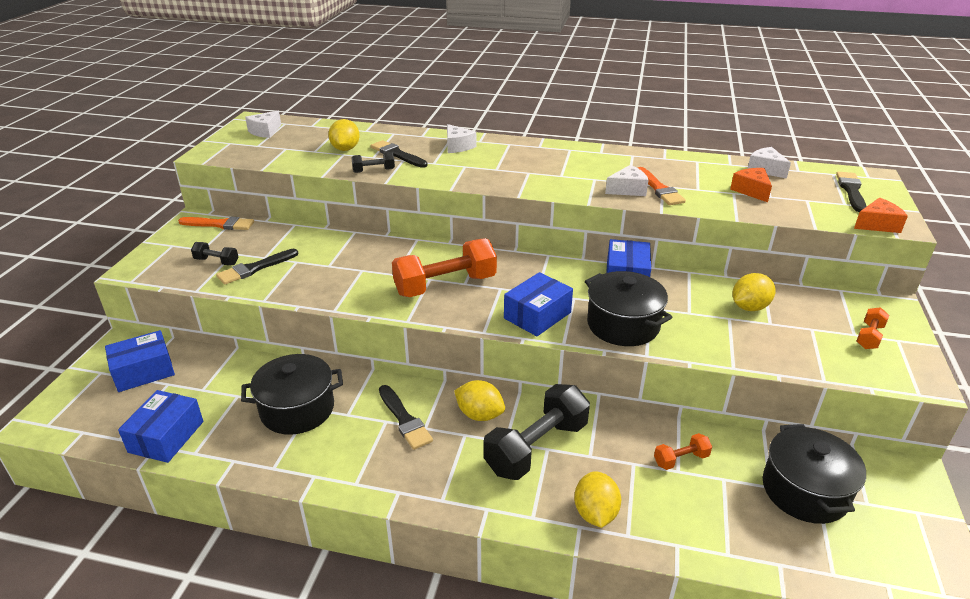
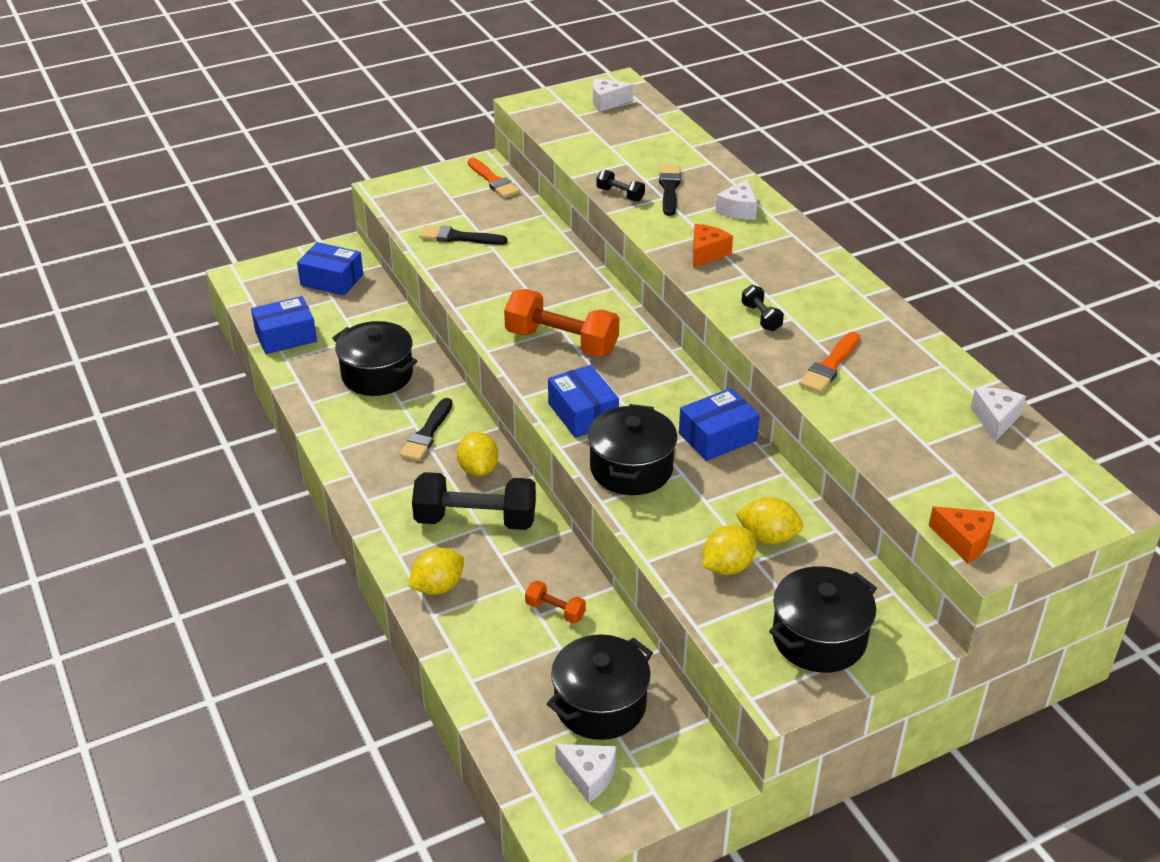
camera: 50 degrees right, 5 degrees up
(216, 261) = (443, 215): black dumbbell -> black dumbbell (761, 317)
(345, 149) = (638, 158): yellow lemon -> yellow lemon (727, 566)
(537, 315) = (583, 413): blue box -> blue box turned 60 degrees clockwise
(627, 189) = (798, 347): white cheese -> white cheese (589, 776)
(751, 191) = (919, 427): orange cheese -> orange cheese (707, 253)
(851, 191) = (1033, 499): black brush -> none
(869, 337) = (819, 638): orange dumbbell -> black pot

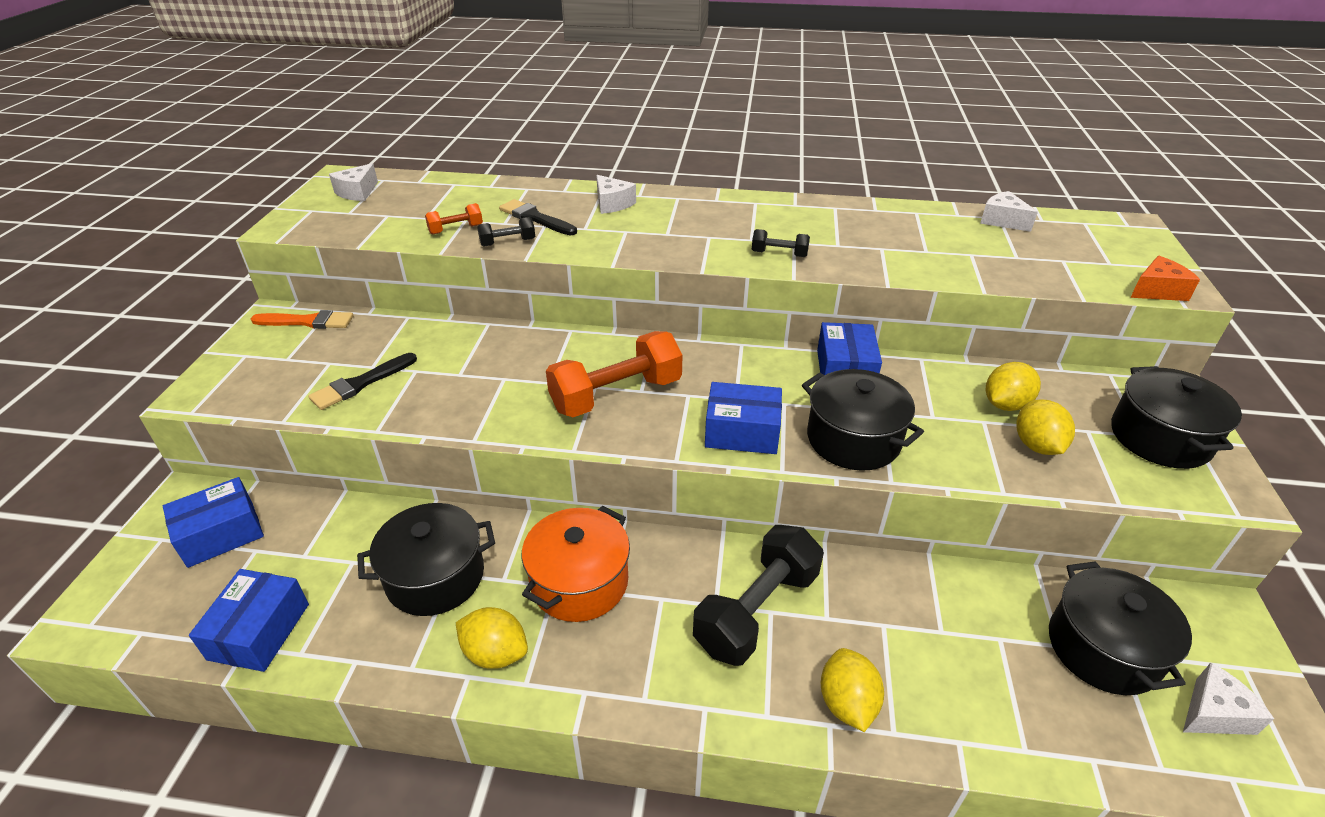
camera: 55 degrees left, 0 degrees up
(427, 433) = (579, 582): black brush -> orange pot
(478, 469) = (676, 568): yellow lemon -> yellow lemon (495, 653)
(555, 610) = (942, 614): orange dumbbell -> orange dumbbell (456, 229)
(707, 253) = (655, 240): orange cheese -> none
(830, 365) = (878, 253): orange brush -> none

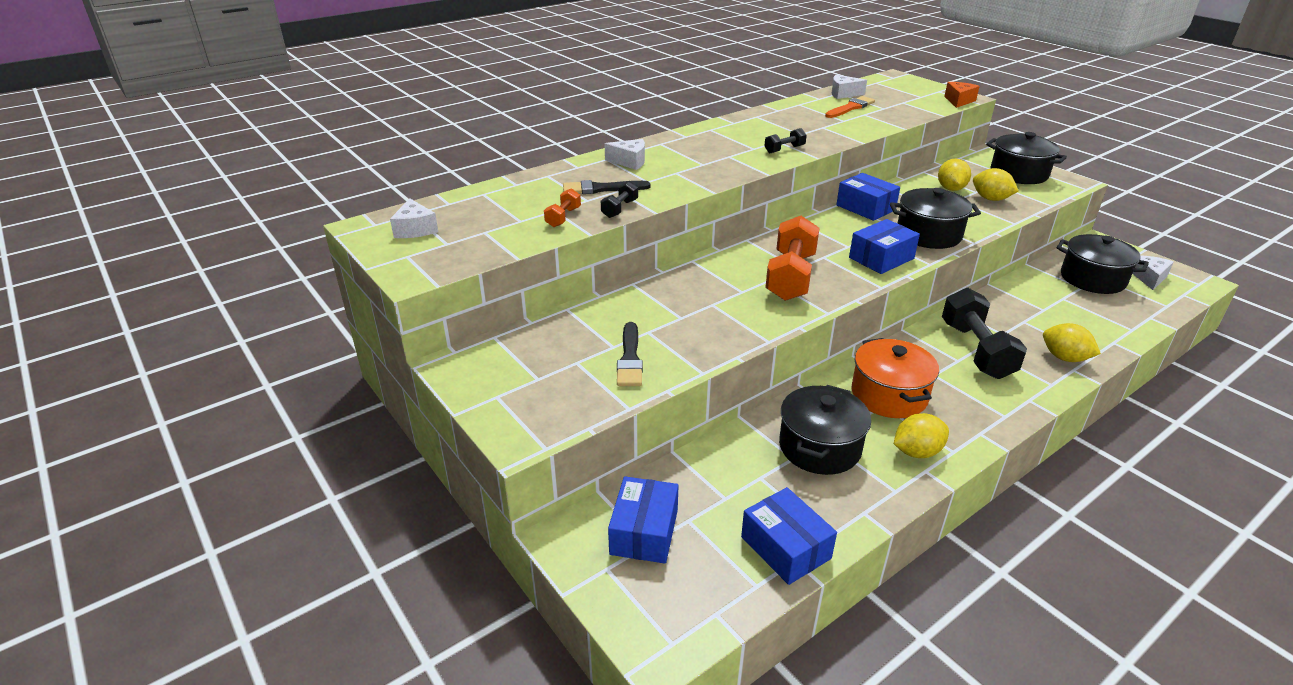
camera: 45 degrees left, 5 degrees down
(307, 322) = (494, 351): orange brush -> orange brush (850, 108)

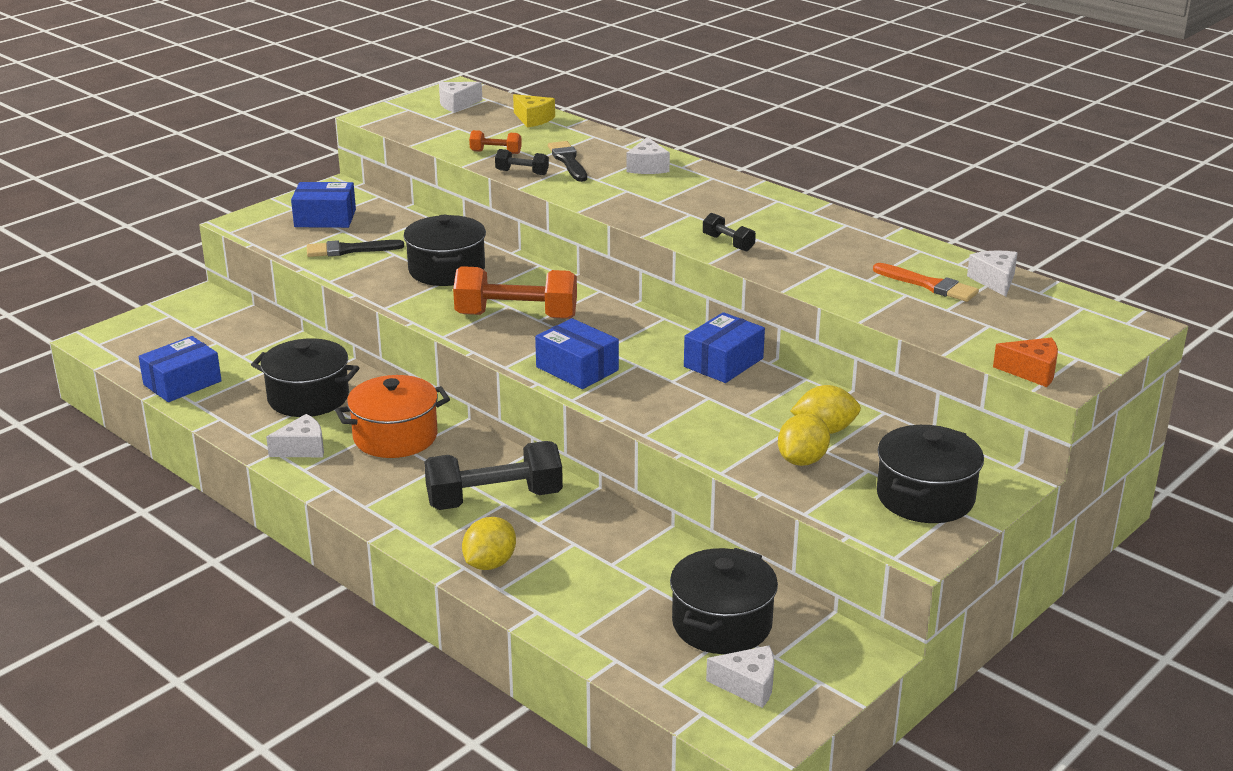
camera: 80 degrees right, 5 degrees down
(487, 196) = (533, 119): none -> yellow cheese
(644, 532) = (205, 325): blue box -> blue box (325, 218)
(917, 452) = (302, 448): yellow lemon -> white cheese
(928, 234) = (655, 403): black pot -> black pot (446, 270)

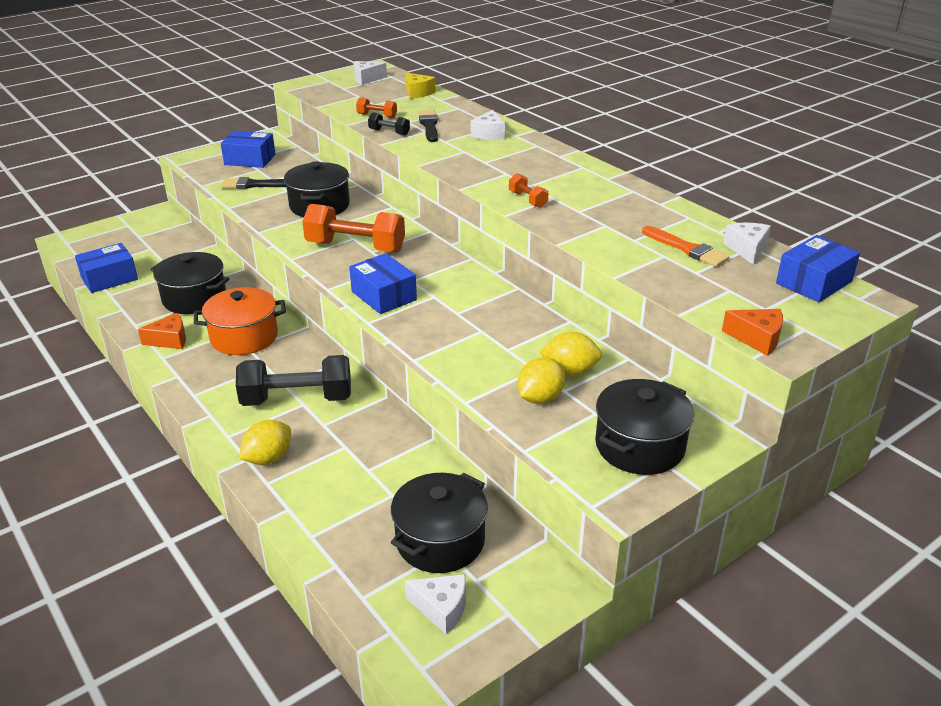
camera: 10 degrees right, 5 degrees up
(302, 448) = (170, 340): white cheese -> orange cheese
(723, 362) = (505, 300): blue box -> blue box (813, 282)
(728, 243) = (527, 200): black dumbbell -> orange dumbbell

